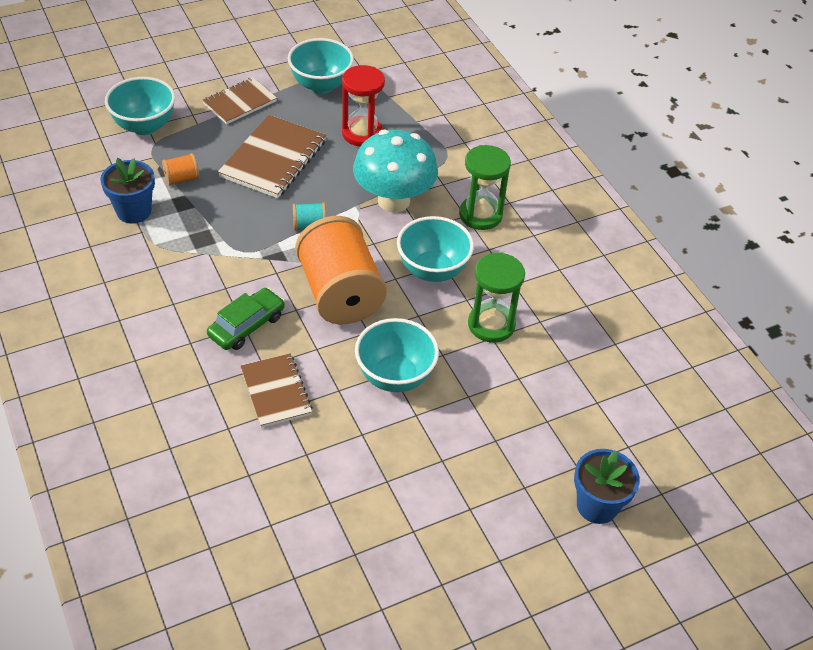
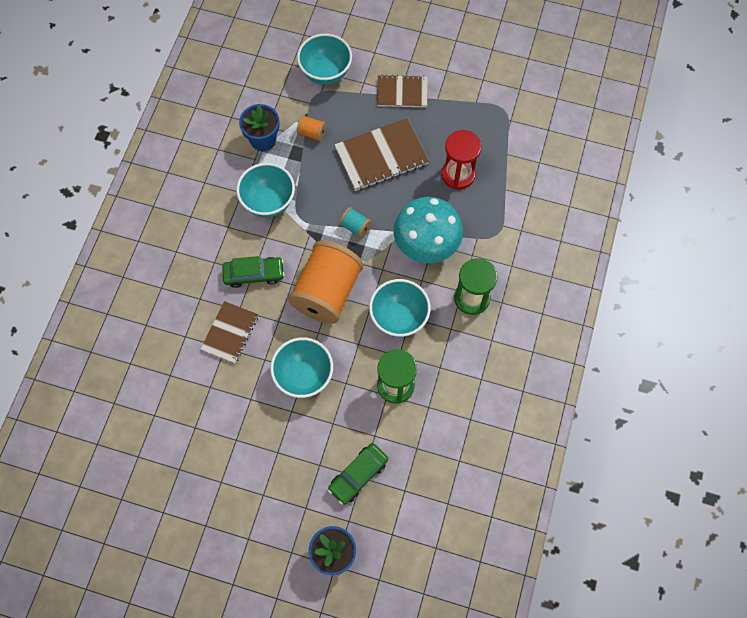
camera: 45 degrees right, 20 degrees up
(321, 85) = (469, 113): turquoise bowl -> turquoise bowl (268, 202)
(541, 421) = (358, 475): none -> green car

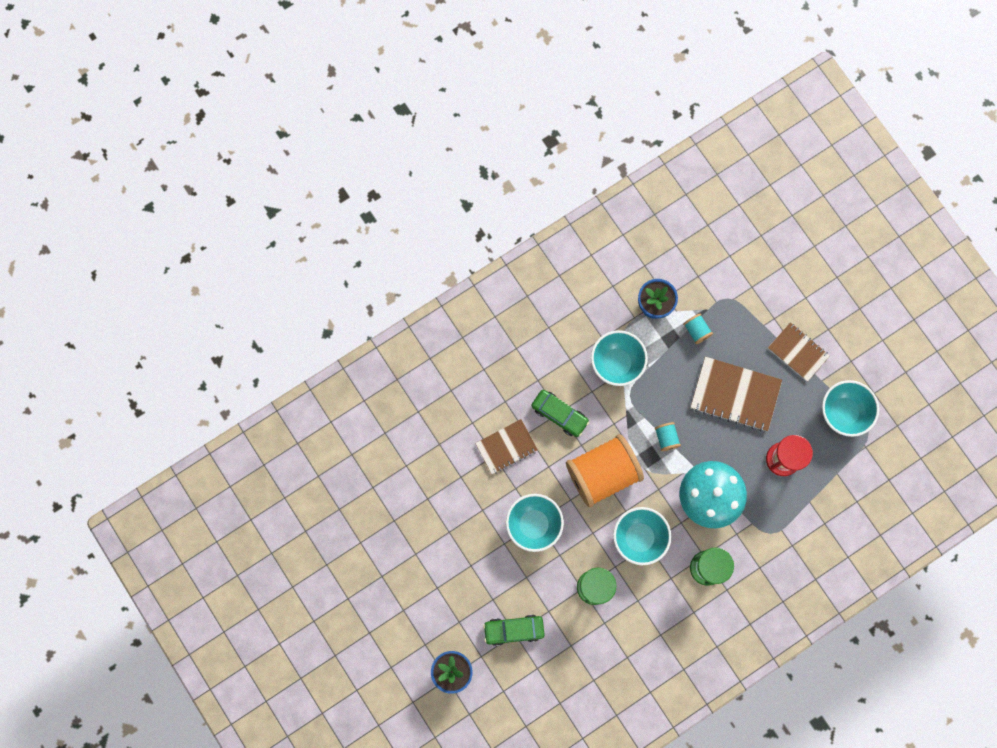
camera: 40 degrees right, 10 degrees up
(312, 133) = (696, 331): orange spool -> turquoise spool
(326, 73) = (750, 285): turquoise bowl -> turquoise bowl (843, 412)

